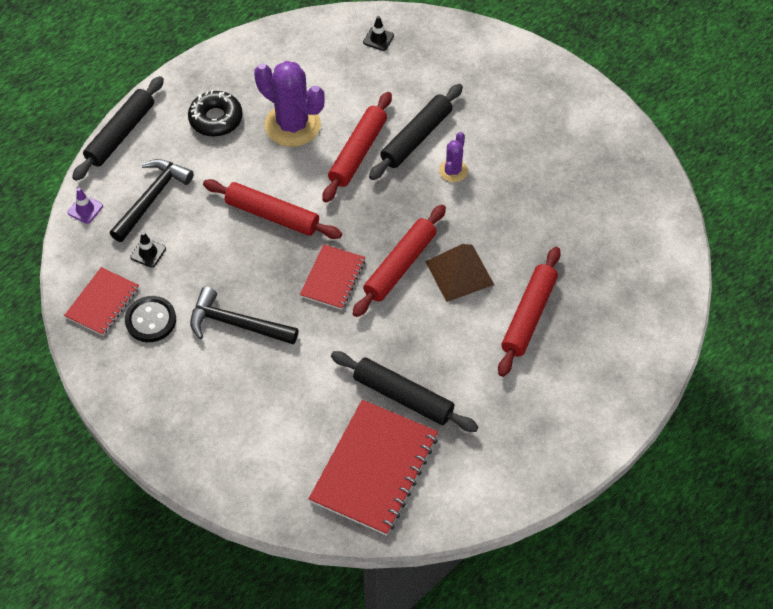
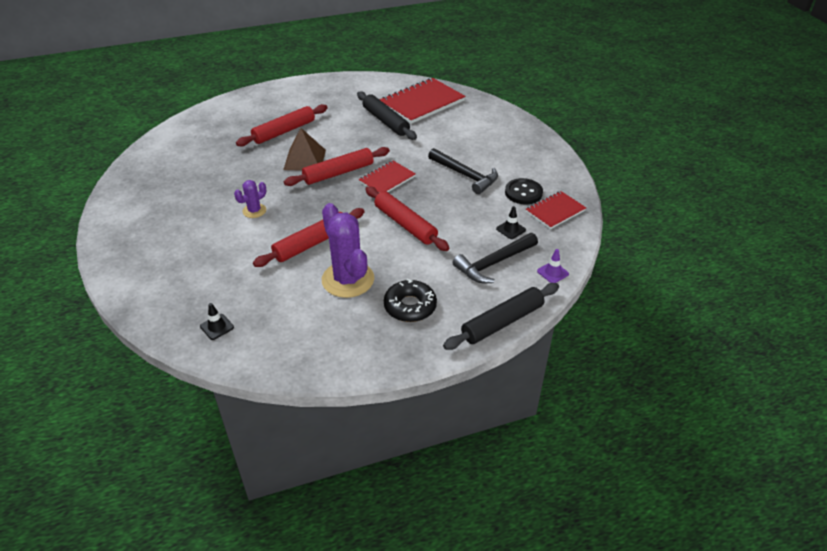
camera: 155 degrees left, 15 degrees down
(416, 138) = (259, 239): black rolling pin -> none

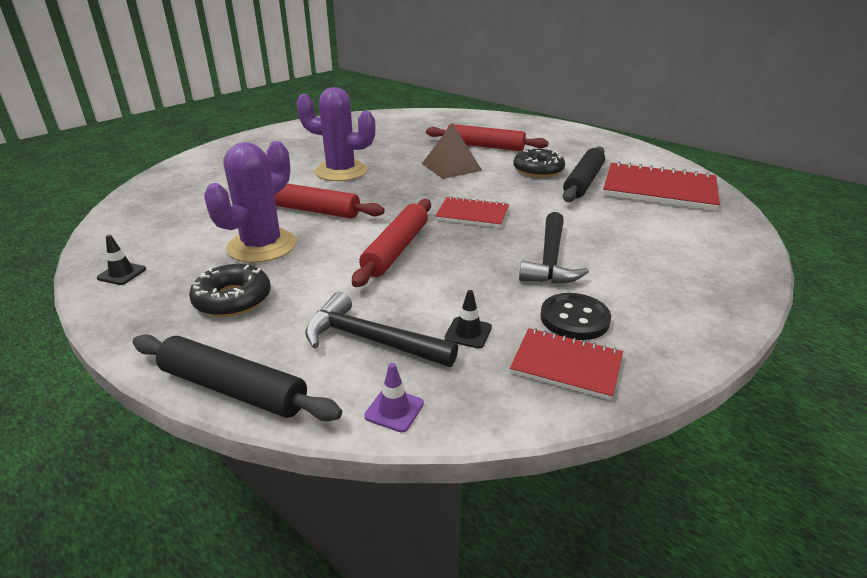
camera: 60 degrees right, 10 degrees down
(217, 327) = (152, 207): black traffic cone -> black traffic cone (122, 273)
(254, 211) = (341, 171): purple cactus -> purple cactus, size x2.00
(338, 173) = (450, 187): red rolling pin -> none
(350, 129) = (538, 170): none -> black donut

